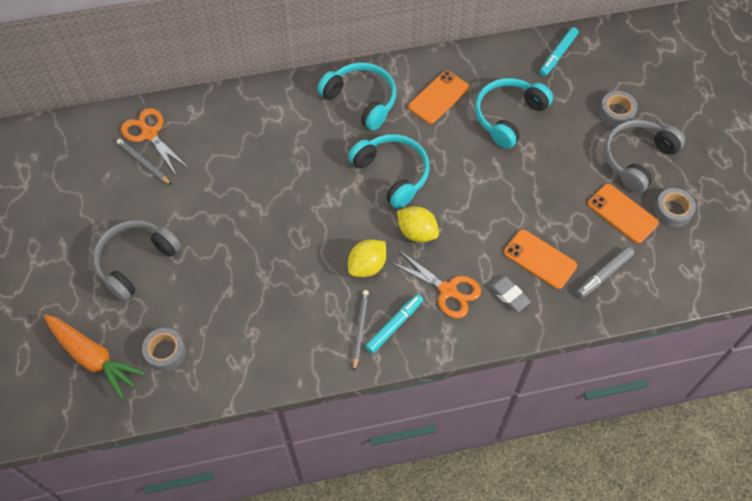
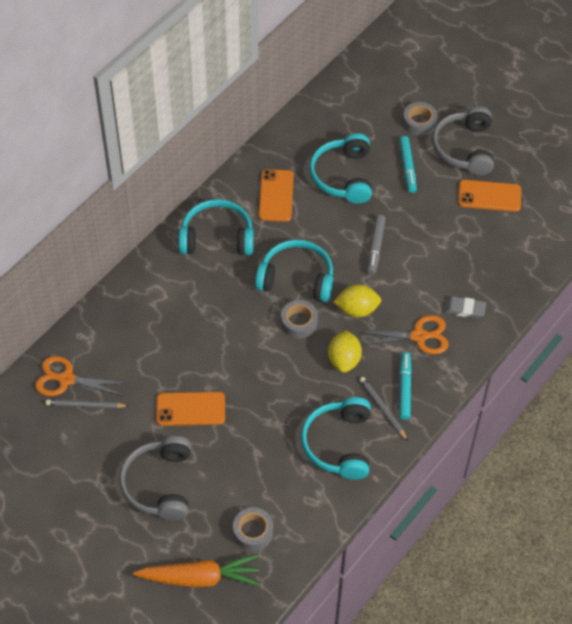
camera: 40 degrees left, 5 degrees down
(297, 332) = (338, 444): none -> turquoise headphones
(540, 259) = (462, 268): orange phone -> orange phone (190, 409)
(558, 55) = (336, 104): turquoise marker -> turquoise marker (407, 167)
(603, 275) = (515, 249): grey marker -> grey marker (375, 247)
(672, 211) = (521, 171): grey tape -> grey tape (299, 322)

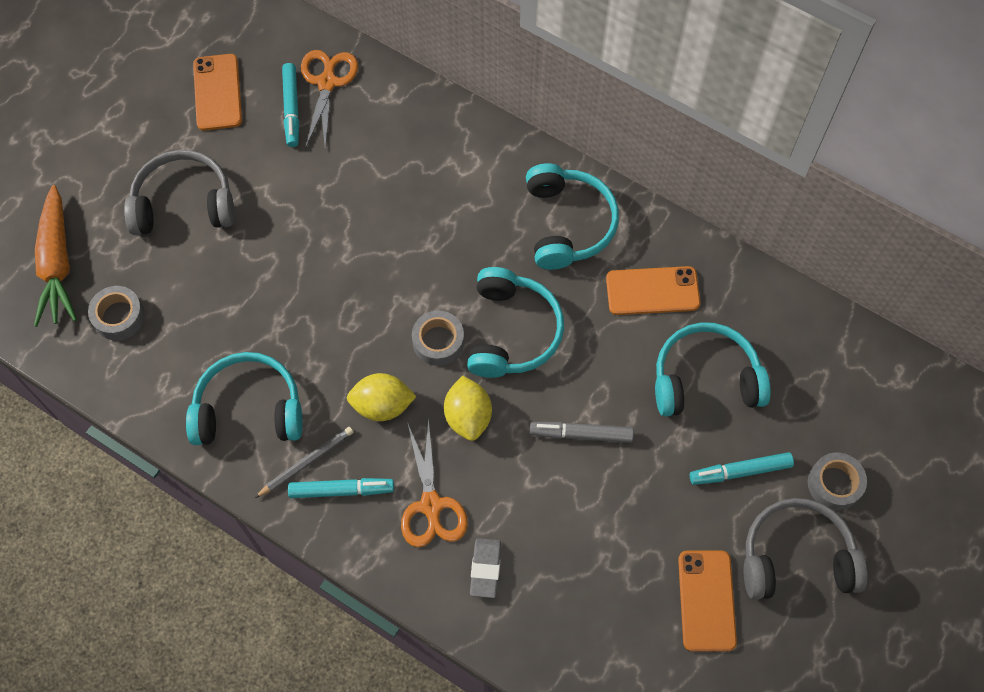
camera: 85 degrees right, 10 degrees up
(85, 405) = (291, 108): grey pencil -> turquoise marker
(190, 409) = (293, 225): orange phone -> orange phone (218, 92)

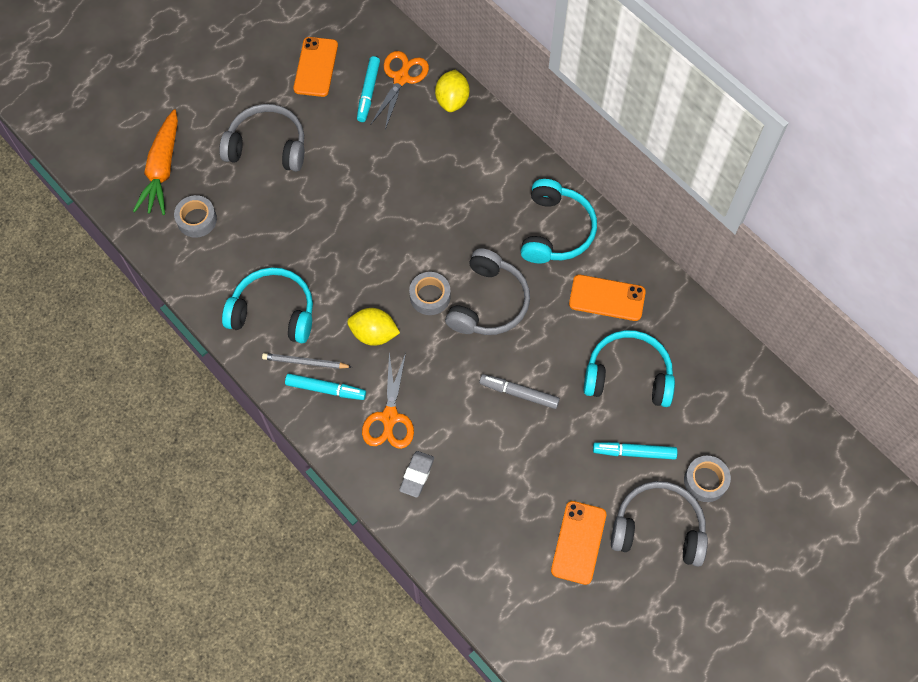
camera: 15 degrees right, 0 degrees up
(306, 462) = (305, 362): grey pencil -> grey pencil turned 150 degrees counterclockwise
(468, 416) = (436, 358): yellow lemon -> yellow lemon (452, 100)
(512, 332) = (488, 302): turquoise headphones -> grey headphones

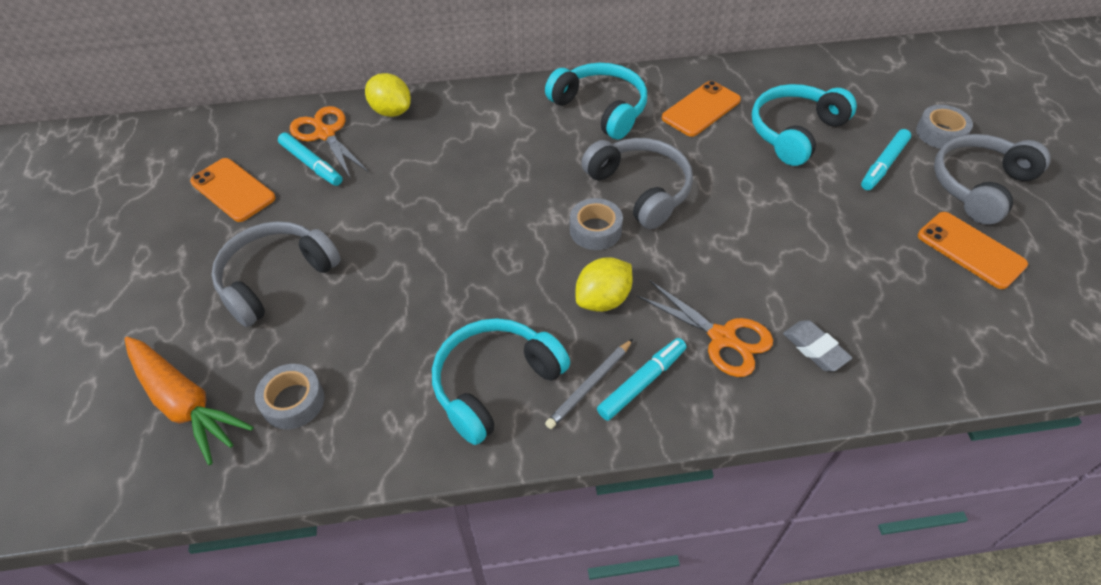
camera: 55 degrees left, 15 degrees down
(519, 393) = (764, 215): grey marker -> none

